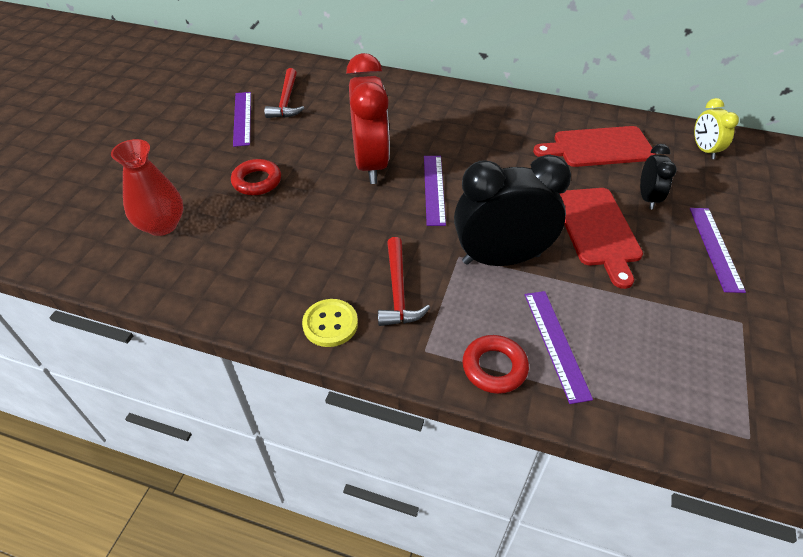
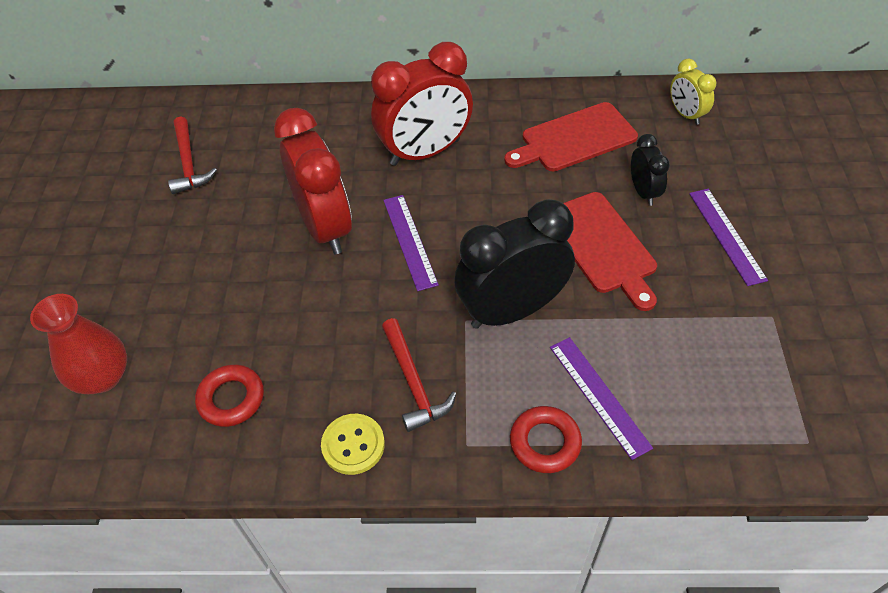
camera: 15 degrees left, 5 degrees up
(242, 118) = (142, 202): purple ruler -> none
(257, 181) = (196, 286): red ring -> red ring (231, 399)
(470, 131) = (425, 152): none -> red clock

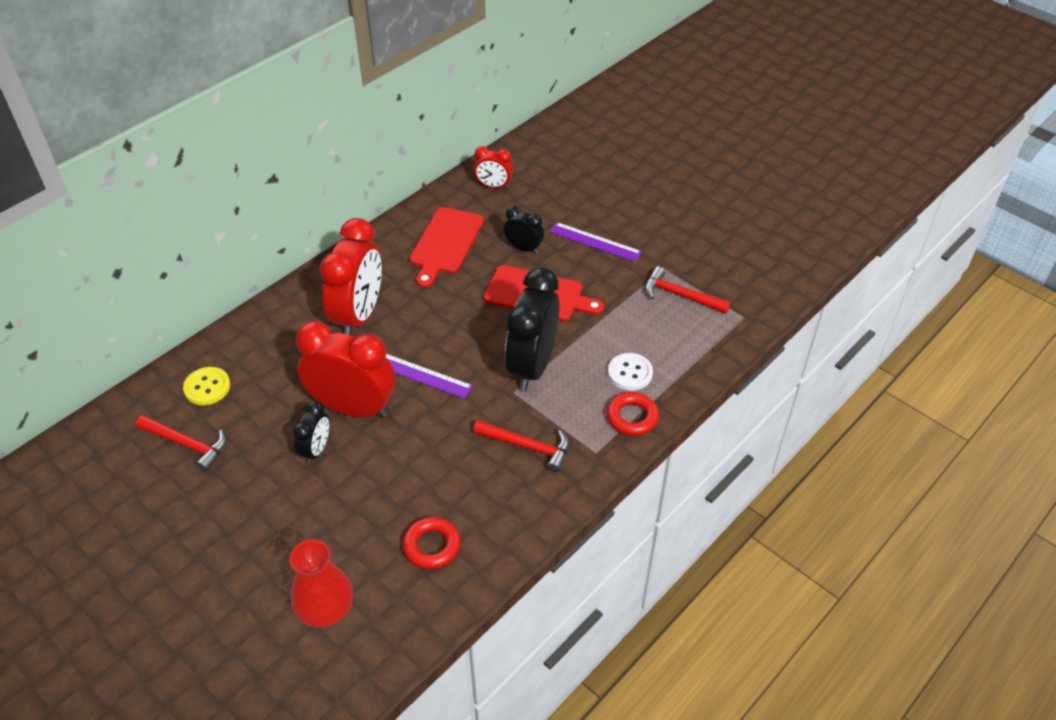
camera: 50 degrees left, 5 degrees down
(258, 239) = (316, 450): none -> black clock
(353, 445) = (536, 505): yellow button -> yellow button (207, 387)
(599, 395) = (630, 373): purple ruler -> white button
(686, 114) = (493, 186): yellow clock -> red clock
(757, 359) = (680, 295): none -> red hammer

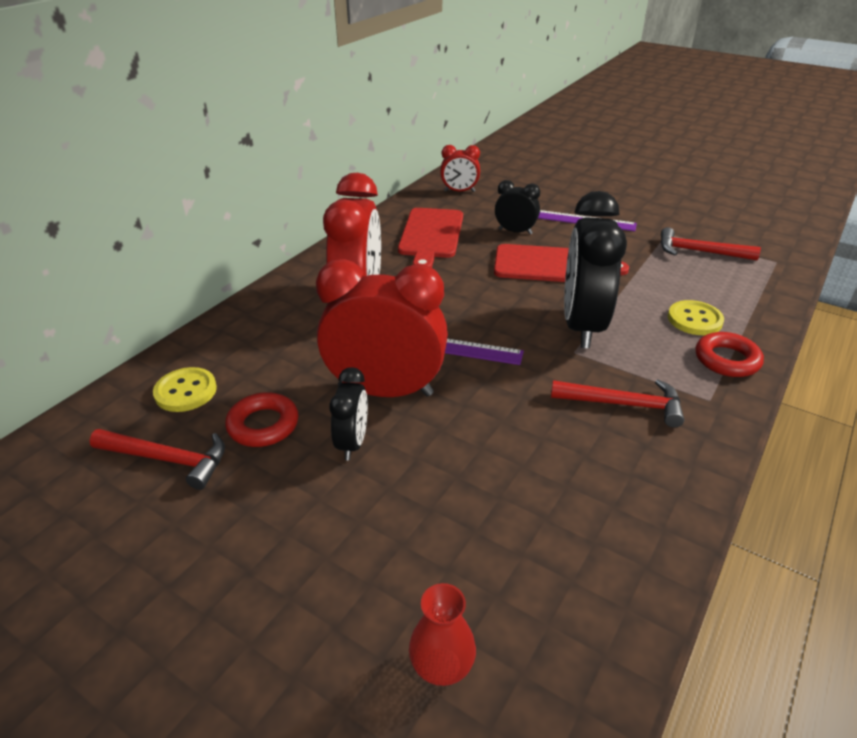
camera: 10 degrees left, 10 degrees down
(326, 610) = (442, 665): red vase -> red vase, size x0.65
(432, 546) = (562, 541): red ring -> red ring (263, 425)
(630, 373) = (694, 320): white button -> yellow button

